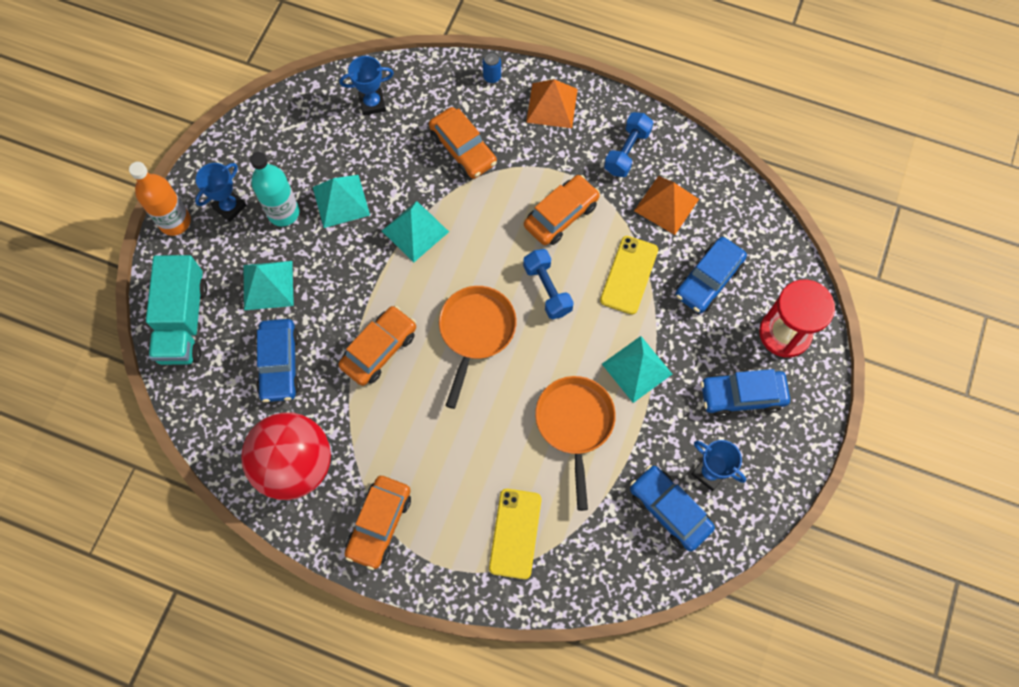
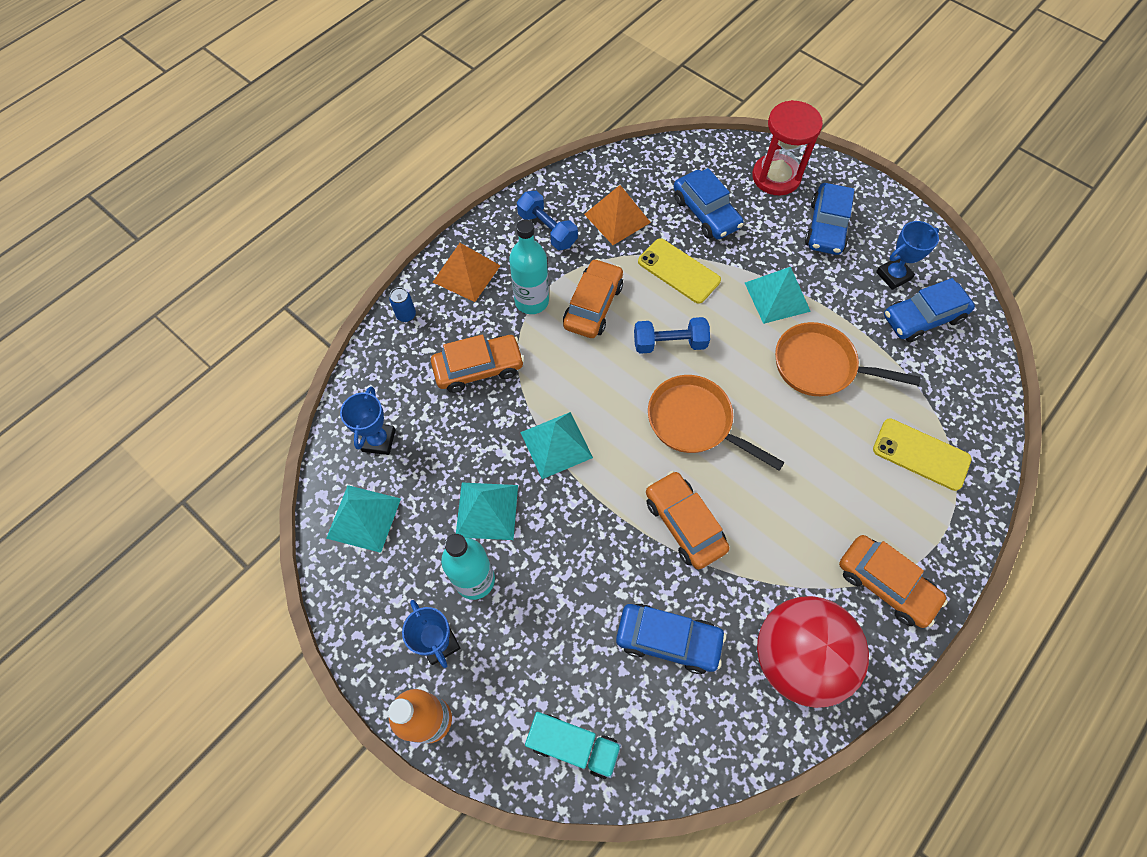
camera: 70 degrees left, 5 degrees down
(183, 321) = (573, 745): turquoise truck -> turquoise truck, size x0.66
(268, 285) = (562, 625): turquoise pyramid -> turquoise pyramid (363, 518)
(545, 165) = (531, 301): none -> turquoise bottle
(561, 215) = (593, 305): orange car -> orange car turned 45 degrees clockwise

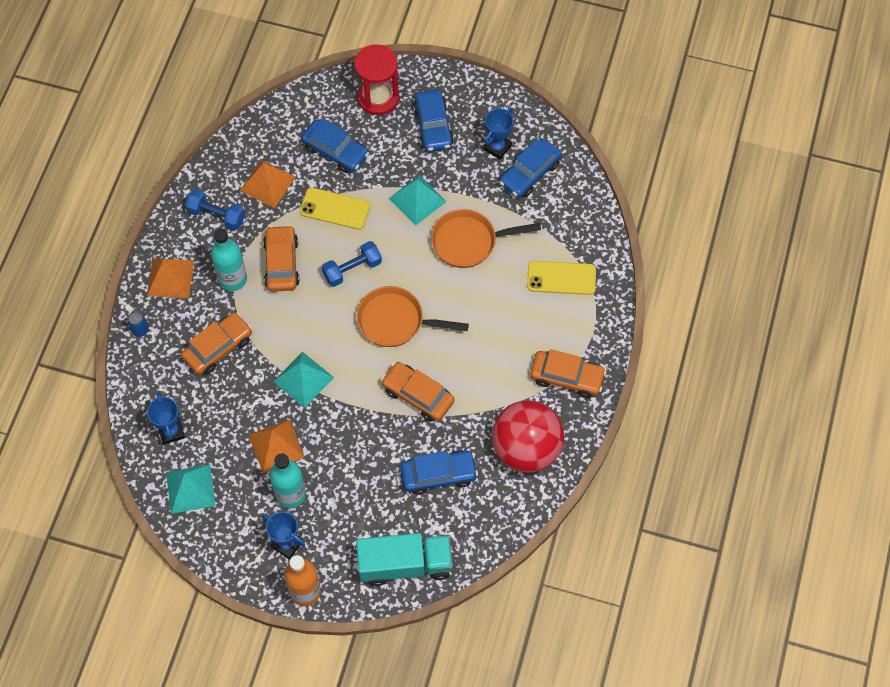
camera: 25 degrees left, 0 degrees up
(487, 510) = (276, 446): turquoise pyramid -> orange pyramid
(573, 745) = (405, 564): turquoise truck -> turquoise truck, size x1.50

